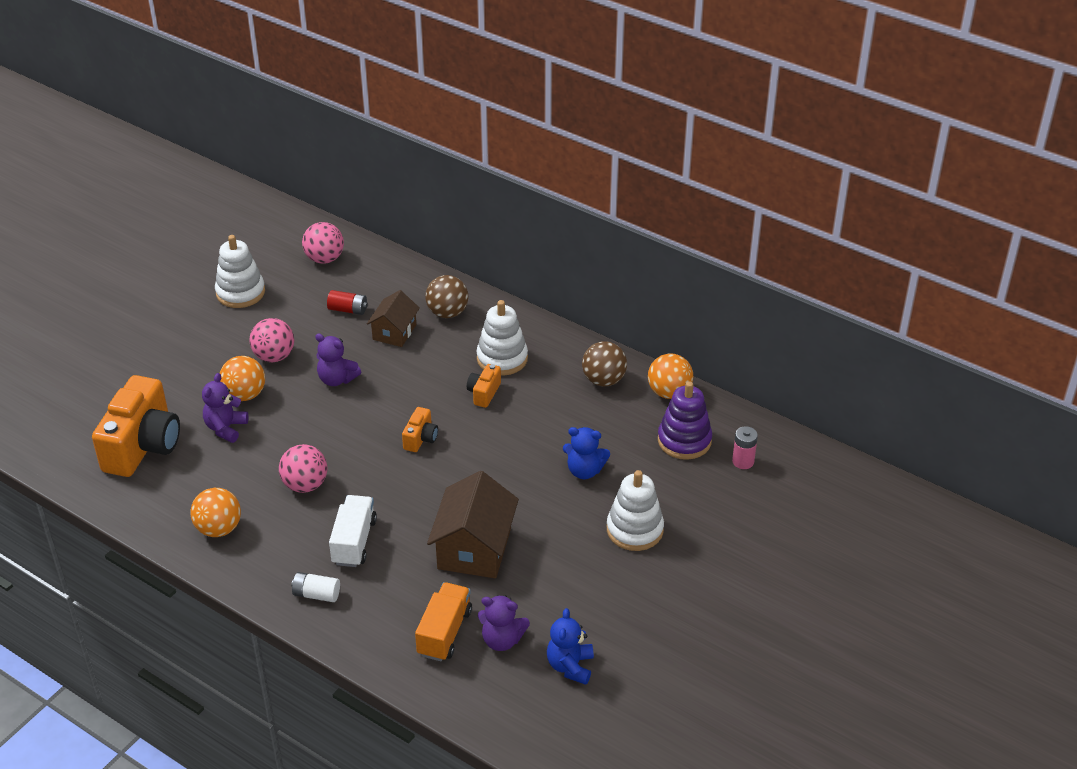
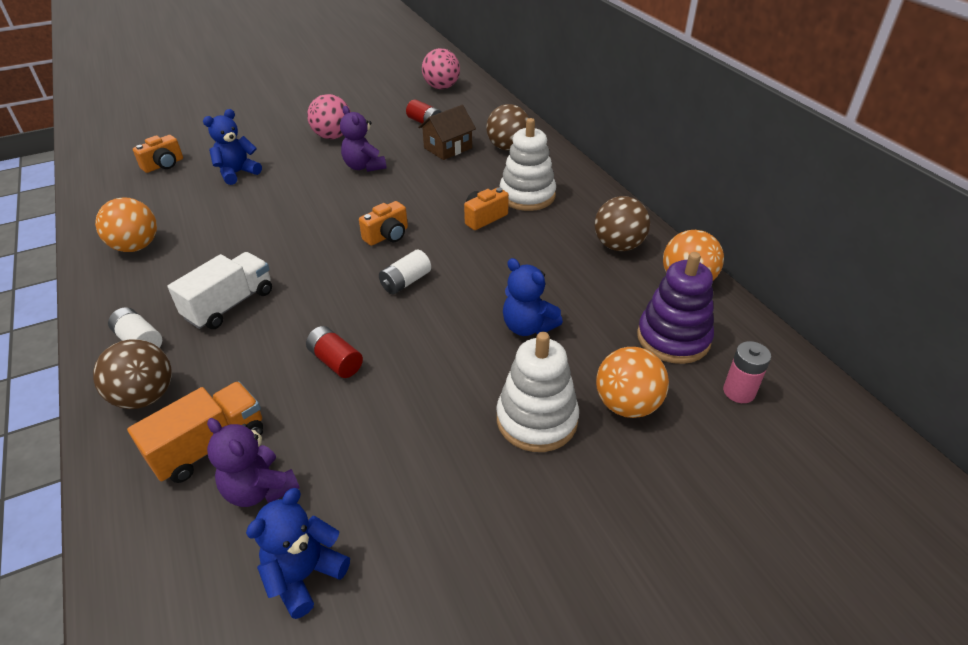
camera: 30 degrees right, 0 degrees up
(143, 446) = (164, 165): orange camera -> orange camera, size x0.45
(226, 428) = (237, 173): purple teddy bear -> blue teddy bear
(240, 292) = (355, 91): white stacking toy -> none
(245, 394) = (280, 155): orange ball -> orange ball (627, 404)
(305, 485) = (246, 237): pink ball -> none
(366, 625) = (145, 396): none -> brown ball
(470, 471) = (406, 282): none -> white battery
(474, 548) = (336, 361): brown house -> red battery

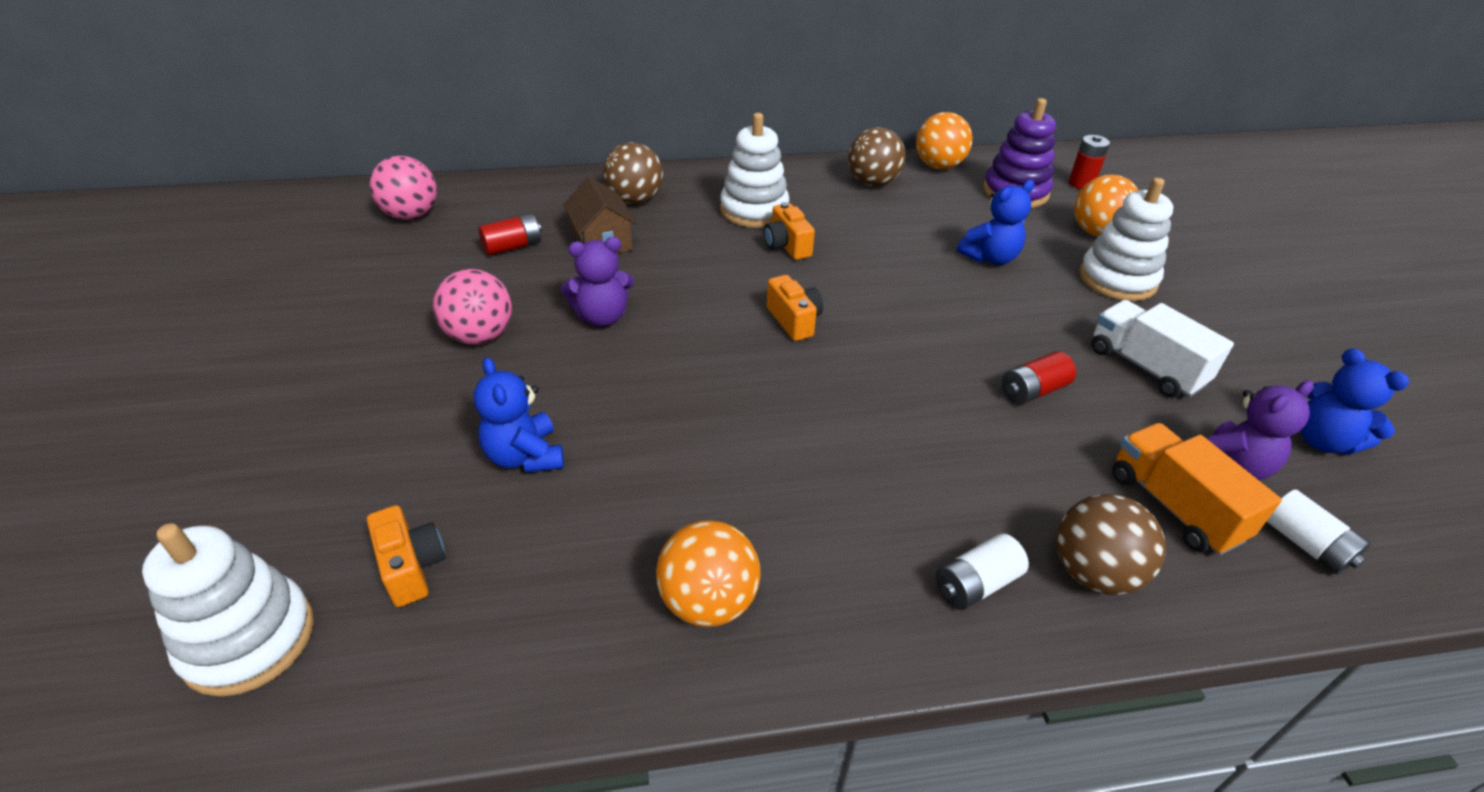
camera: 75 degrees left, 0 degrees up
(128, 144) = (249, 639): none -> white stacking toy
(230, 305) = (908, 479): white truck -> white truck (1145, 367)
(406, 282) = (896, 320): white battery -> white battery (1306, 544)
(739, 391) = (1081, 183): pink battery -> red battery

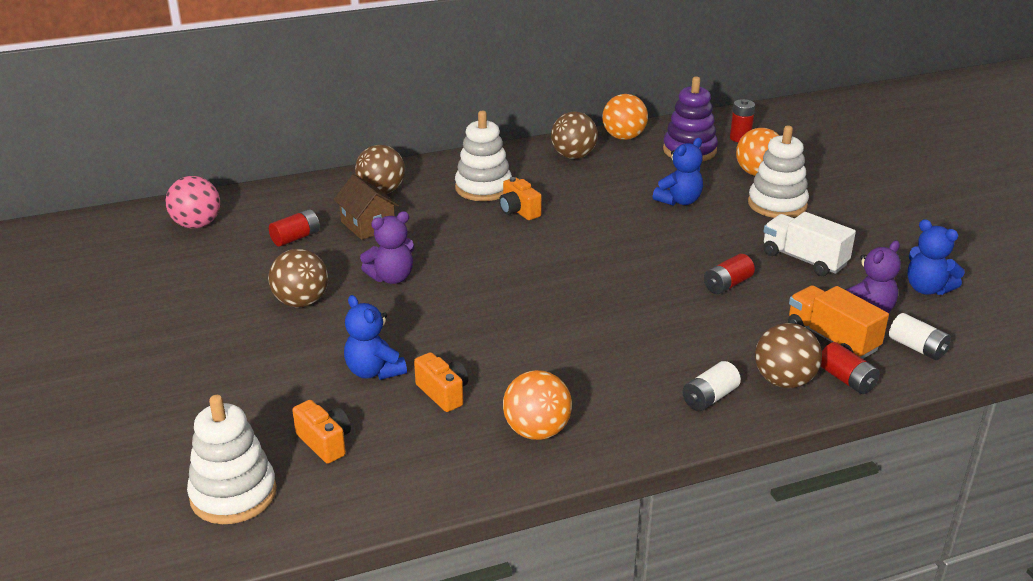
camera: 10 degrees left, 10 degrees down
(480, 336) = (301, 302): pink ball -> brown ball
(794, 321) = (541, 262): orange camera -> orange camera (443, 393)
(1191, 586) = (846, 379): none -> red battery

